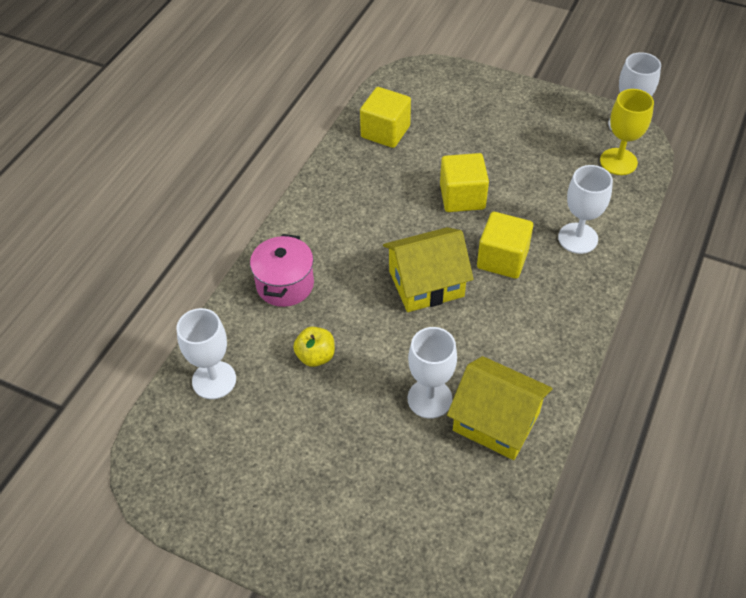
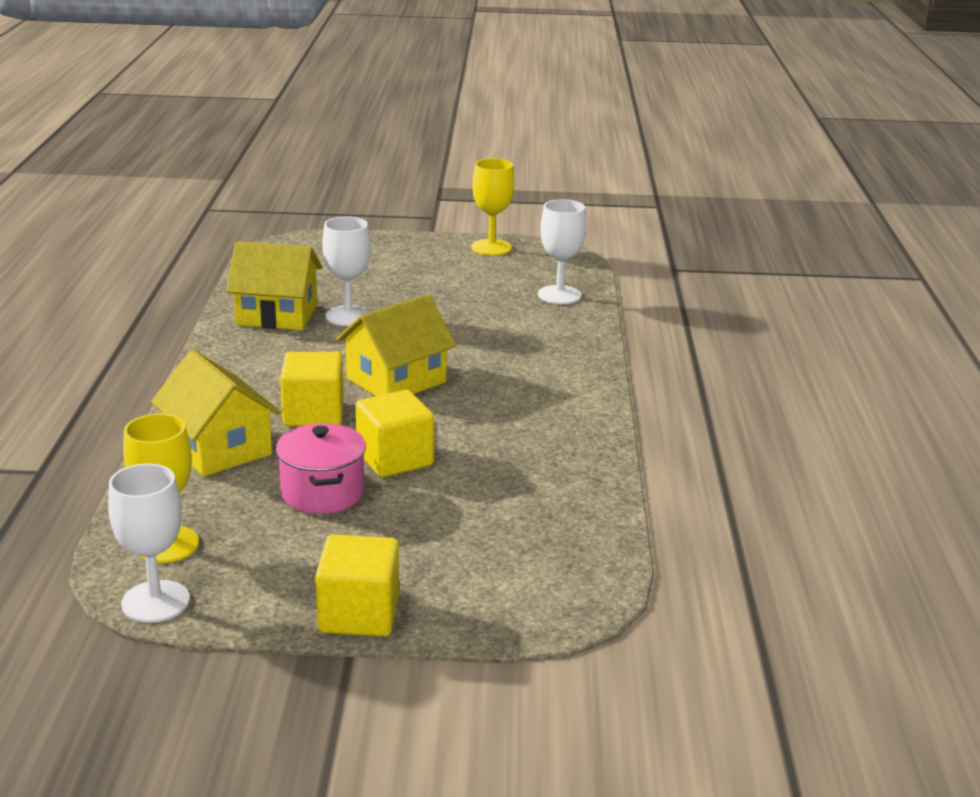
camera: 155 degrees right, 25 degrees down
(213, 512) = (491, 247): none -> yellow goblet
(285, 284) = (553, 354): pink pot -> pink pot (322, 493)
(315, 356) = (477, 320): yellow apple -> none
(385, 132) = (556, 509): yellow cube -> yellow cube (359, 614)
(578, 238) = (219, 448): white goblet -> yellow house

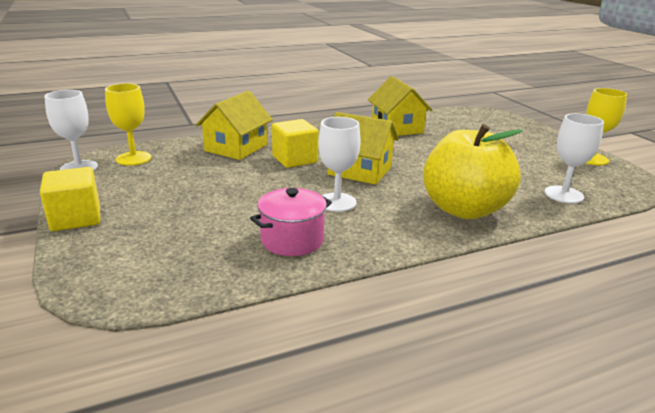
camera: 65 degrees right, 0 degrees up
(322, 493) = (207, 180): pink pot -> pink pot (292, 240)
(348, 316) = (422, 142): white goblet -> white goblet (337, 202)
(394, 459) = (261, 190): yellow cube -> none
(549, 354) = (464, 209): none -> yellow apple

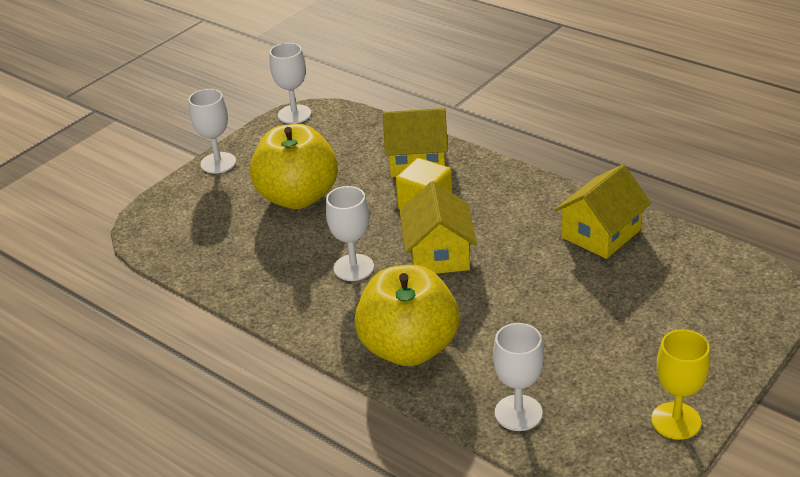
camera: 65 degrees right, 10 degrees up
(76, 218) = (218, 163): yellow cube -> white goblet
(133, 158) = (337, 126): yellow goblet -> none
(203, 198) = (298, 197): none -> yellow apple
(292, 240) = (266, 272): pink pot -> none

